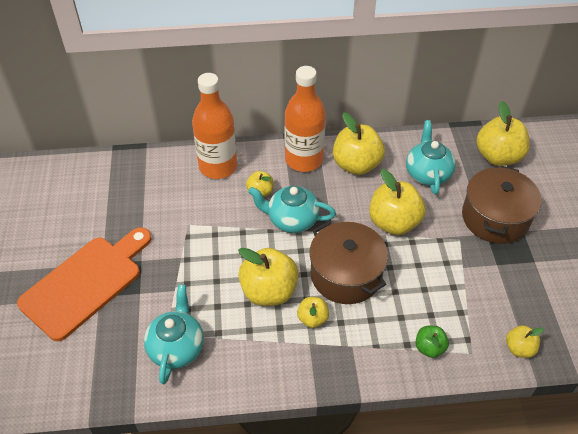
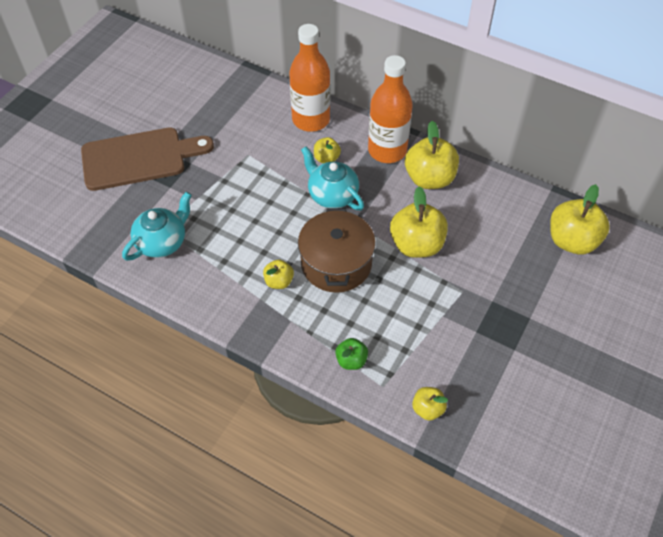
camera: 35 degrees right, 5 degrees up
(85, 283) = (139, 158): orange cutting board -> brown cutting board
(269, 291) = (264, 241): yellow apple -> none
(427, 173) = (487, 220): turquoise teapot -> none
(495, 218) = (514, 292): brown pot -> none

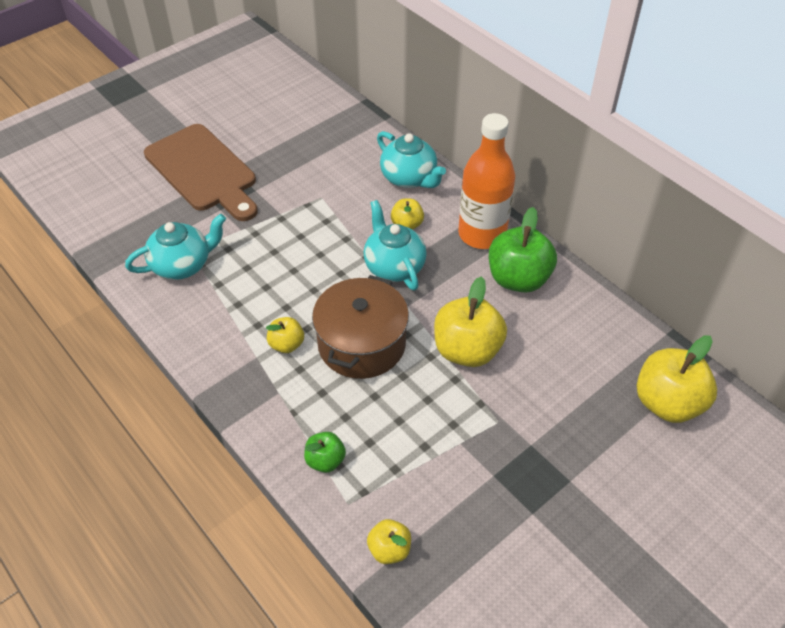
camera: 20 degrees right, 5 degrees down
(139, 158) = (203, 171): brown cutting board -> brown cutting board turned 45 degrees clockwise
(311, 120) = (409, 178): orange bottle -> turquoise teapot
(429, 178) = (518, 279): yellow apple -> green apple

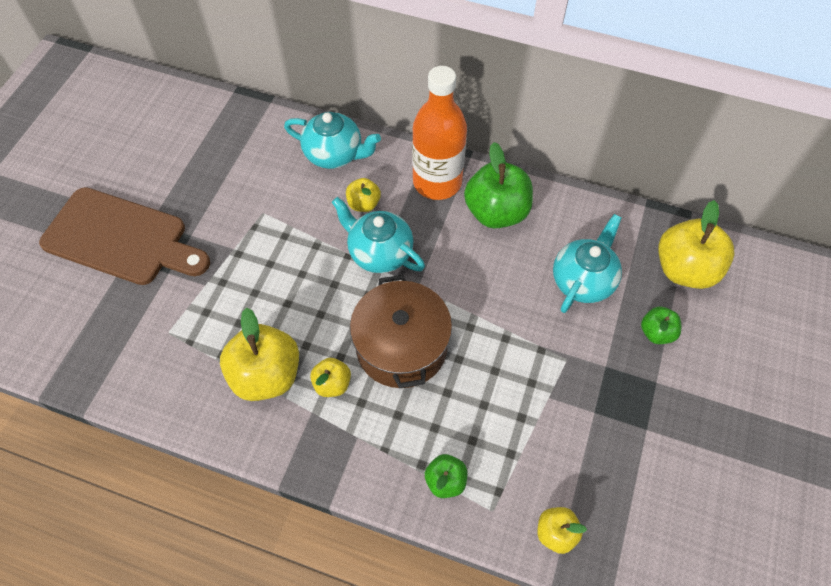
camera: 30 degrees left, 10 degrees up
(182, 265) = (170, 352): turquoise teapot -> turquoise teapot (583, 280)
(467, 350) = (497, 304): yellow apple -> yellow apple (266, 375)
(600, 441) = (656, 332): none -> green apple

